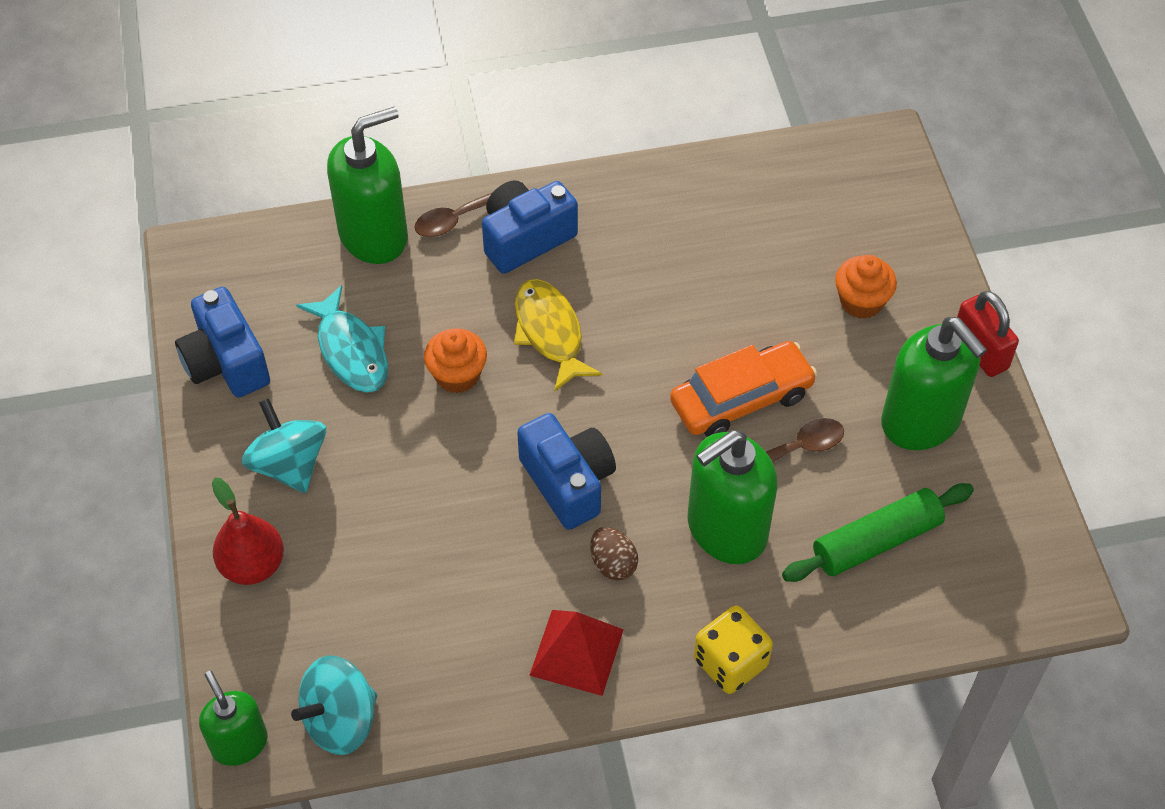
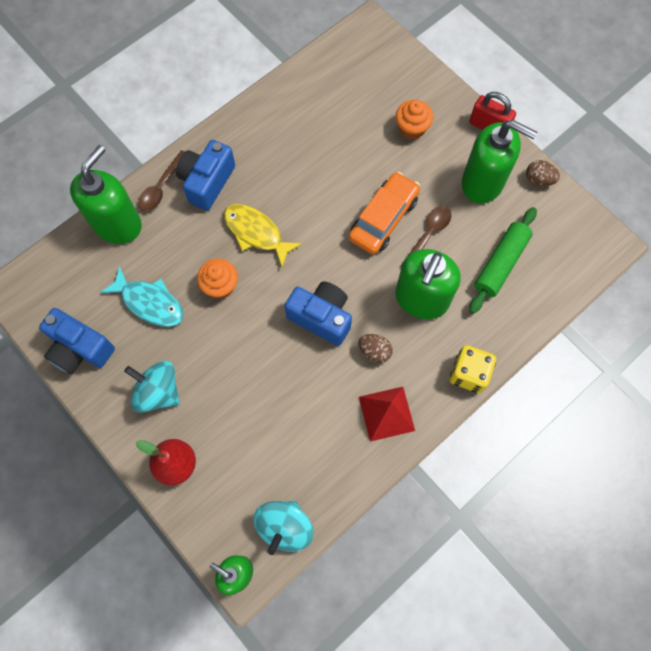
camera: 30 degrees left, 15 degrees up
(1011, 457) = (538, 180): none -> brown egg

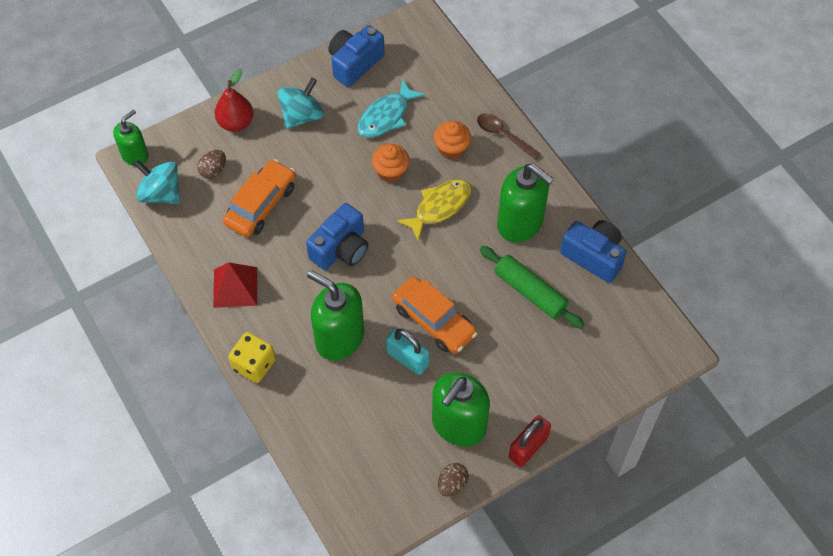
camera: 100 degrees right, 10 degrees down
(117, 224) = (470, 98): green soap dispenser -> green soap dispenser (520, 223)
(207, 182) = (502, 173): blue camera -> blue camera (593, 256)
(281, 410) = (261, 204): none -> orange car
(374, 351) = (296, 287): brown egg -> brown egg (213, 170)
(412, 128) = (536, 368): orange cupcake -> orange cupcake (451, 149)
(428, 235) = (407, 358): brown spoon -> turquoise padlock
(501, 264) = (361, 421): green rolling pin -> green rolling pin (530, 292)

